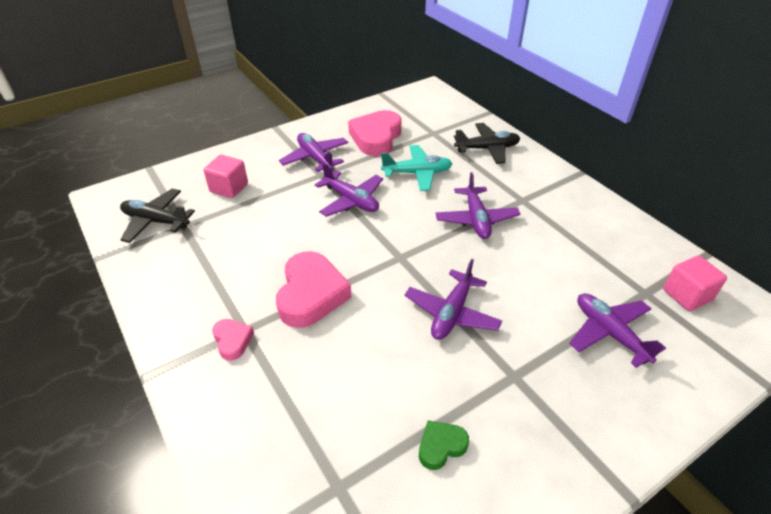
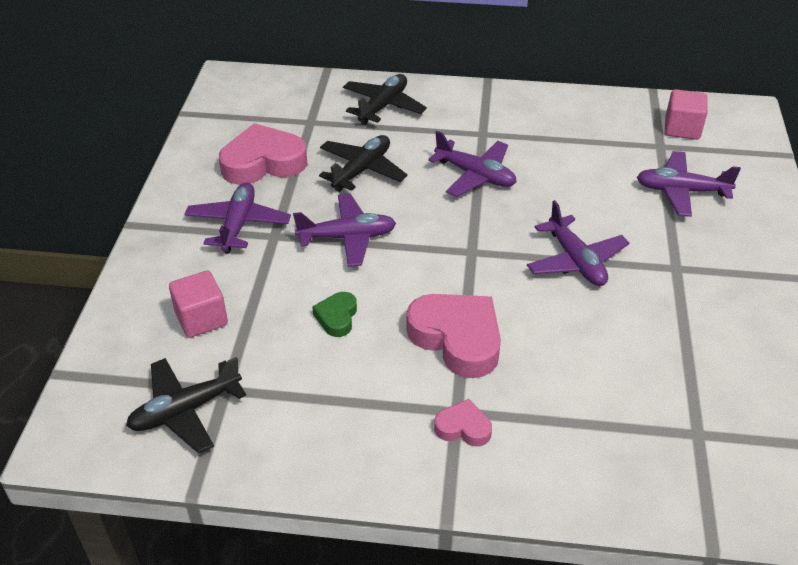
camera: 50 degrees left, 0 degrees up
(315, 158) = (238, 224): purple plane -> purple plane turned 90 degrees clockwise
(376, 138) = (263, 162): pink heart -> pink heart turned 105 degrees clockwise
(417, 173) = (362, 170): turquoise plane -> black plane
(441, 446) = (708, 350): green heart -> green heart (337, 317)

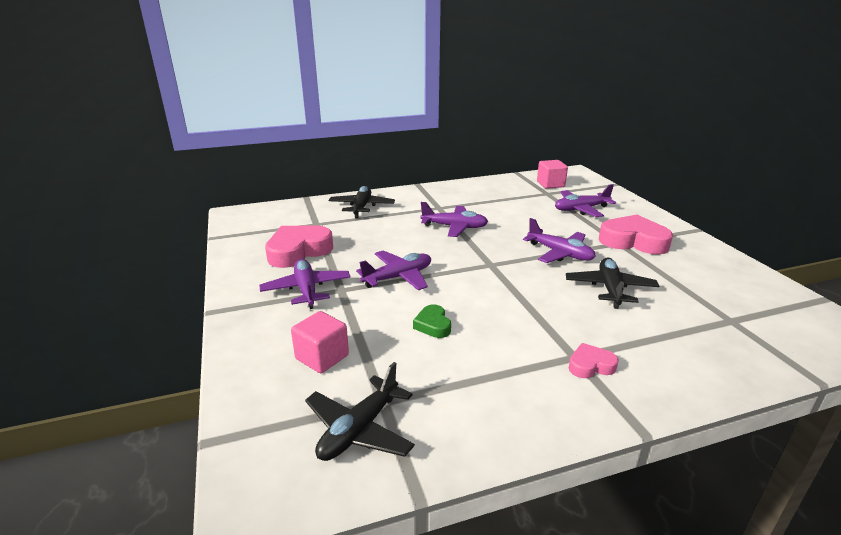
camera: 25 degrees left, 15 degrees down
(362, 170) = (376, 240): black plane -> black plane (610, 289)
(457, 338) = (530, 313): pink heart -> pink heart (633, 241)

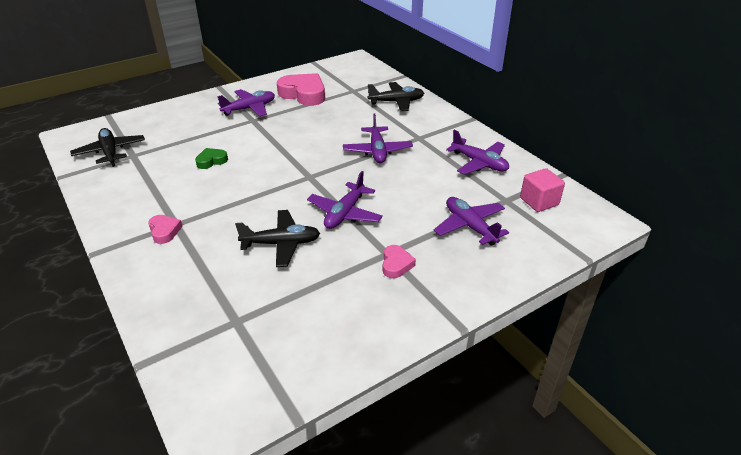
camera: 75 degrees right, 10 degrees up
(322, 357) = (174, 129): pink cube -> none
(359, 430) = (110, 152): black plane -> black plane turned 45 degrees clockwise
(398, 277) = (275, 138): purple plane -> purple plane (479, 163)
(633, 241) = (396, 264): pink heart -> pink heart, size x0.50

